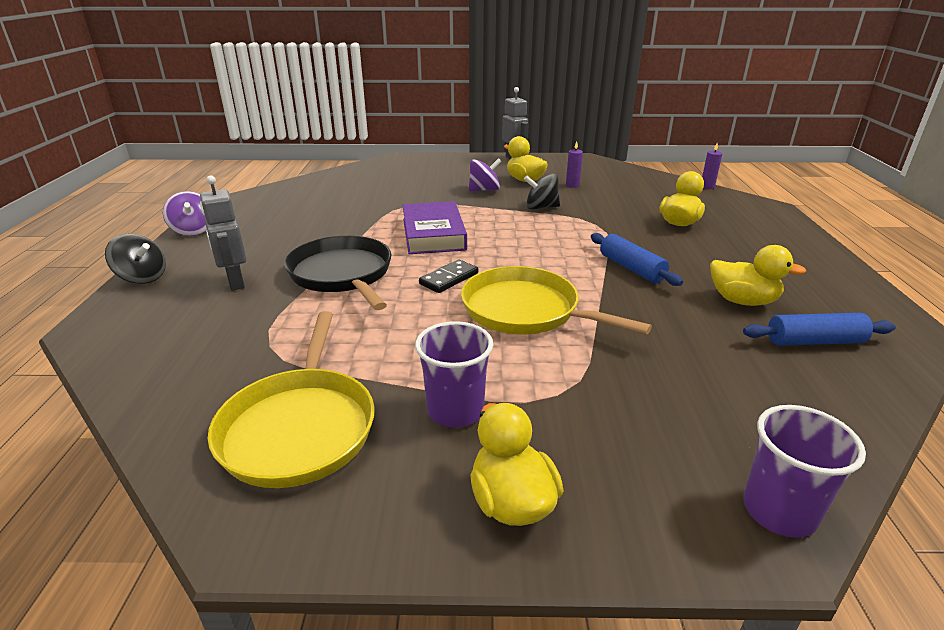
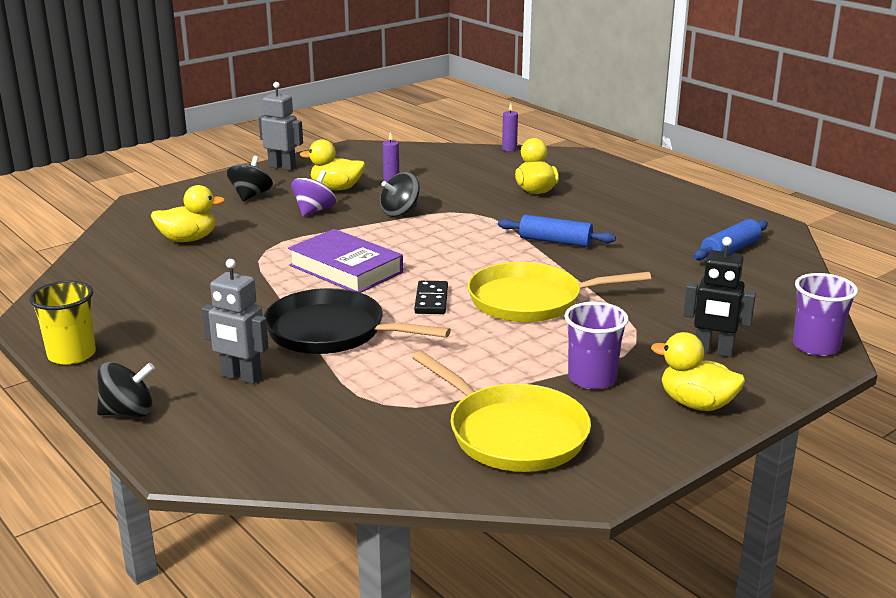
camera: 40 degrees left, 5 degrees down
(193, 231) = (72, 355): purple spinning top -> yellow cup
(463, 170) = (251, 196): none -> black spinning top
(627, 447) = (713, 351): none -> black robot
(742, 301) = (659, 239): yellow duck -> yellow duck (188, 239)

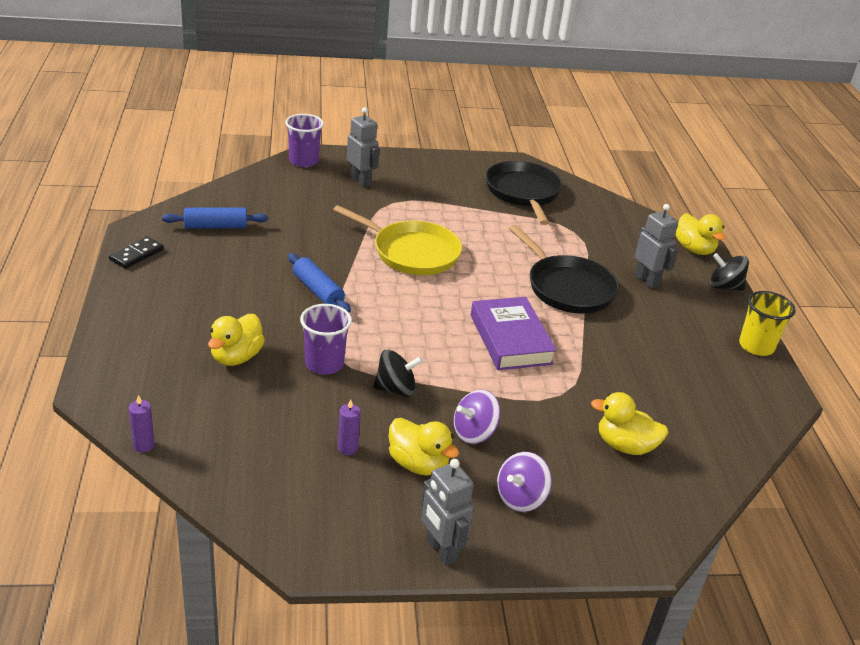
camera: 150 degrees left, 10 degrees up
(251, 196) = (520, 498): black spinning top -> purple spinning top
(431, 300) = (477, 282): black domino -> black domino (136, 255)
(513, 433) = (523, 192): yellow pan -> black pan
(592, 379) = (448, 197): purple cup -> purple cup (324, 364)
(696, 404) = (416, 167): yellow duck -> yellow duck (694, 249)
(713, 351) = (361, 181): black robot -> grey robot

